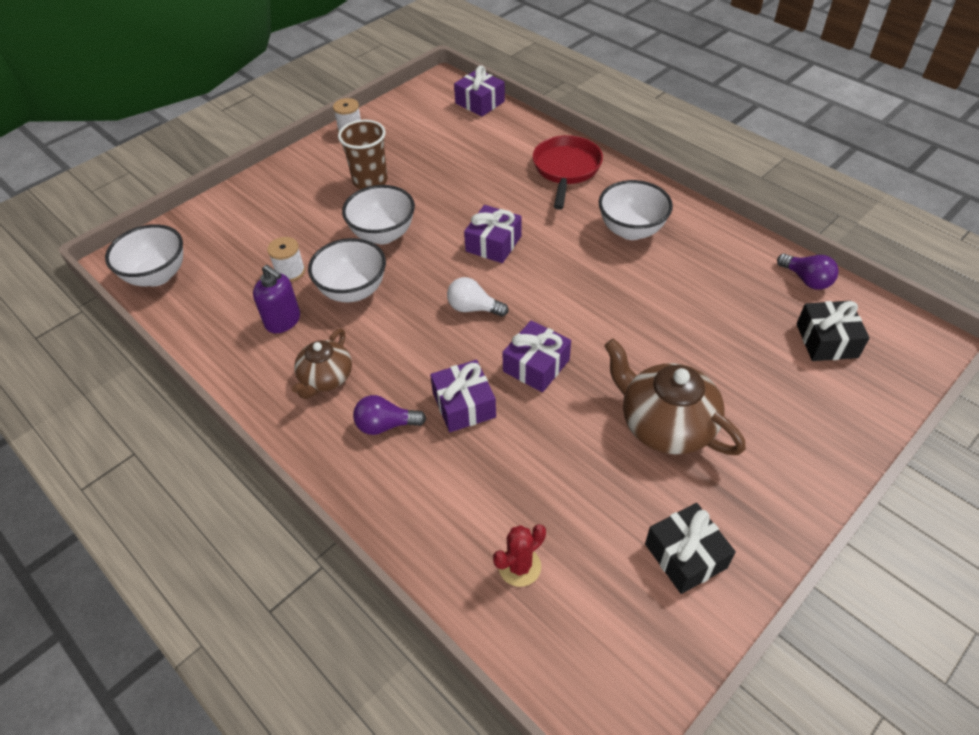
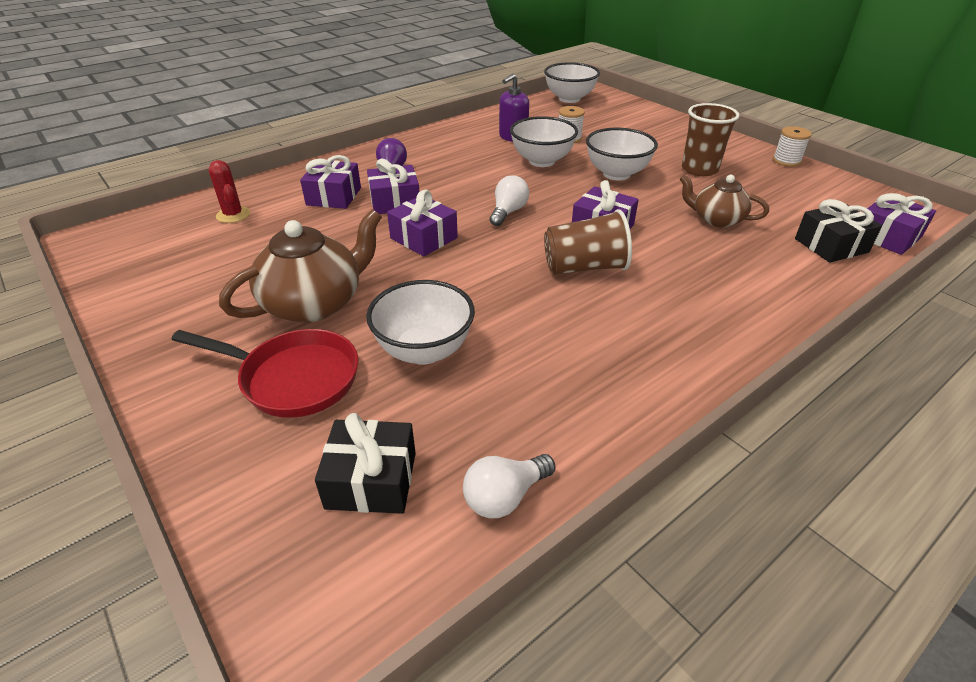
camera: 95 degrees right, 10 degrees down
(326, 378) = (448, 151): brown teapot -> brown teapot (716, 219)
(458, 469) = (334, 196): none -> purple gift
(560, 253) = (584, 267): none -> brown cup
(566, 169) = (753, 289): red pan -> red pan (293, 378)
(631, 230) = (628, 326): white bowl -> white bowl (424, 350)
(685, 556) = (175, 291): black gift -> black gift (831, 245)
(806, 280) = (505, 496): purple light bulb -> white light bulb

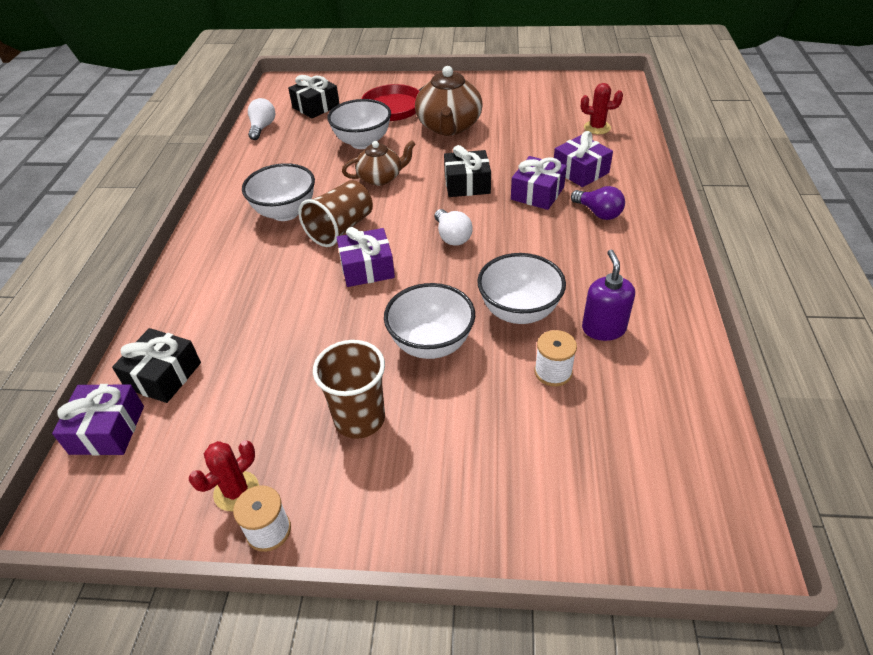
camera: 135 degrees right, 5 degrees up
(424, 238) = (467, 184): purple gift -> black gift
(569, 99) = (700, 481): white bowl -> white bowl (285, 212)
(716, 219) = (284, 342): brown teapot -> brown teapot (380, 178)
(798, 177) = (236, 491): none -> red cactus

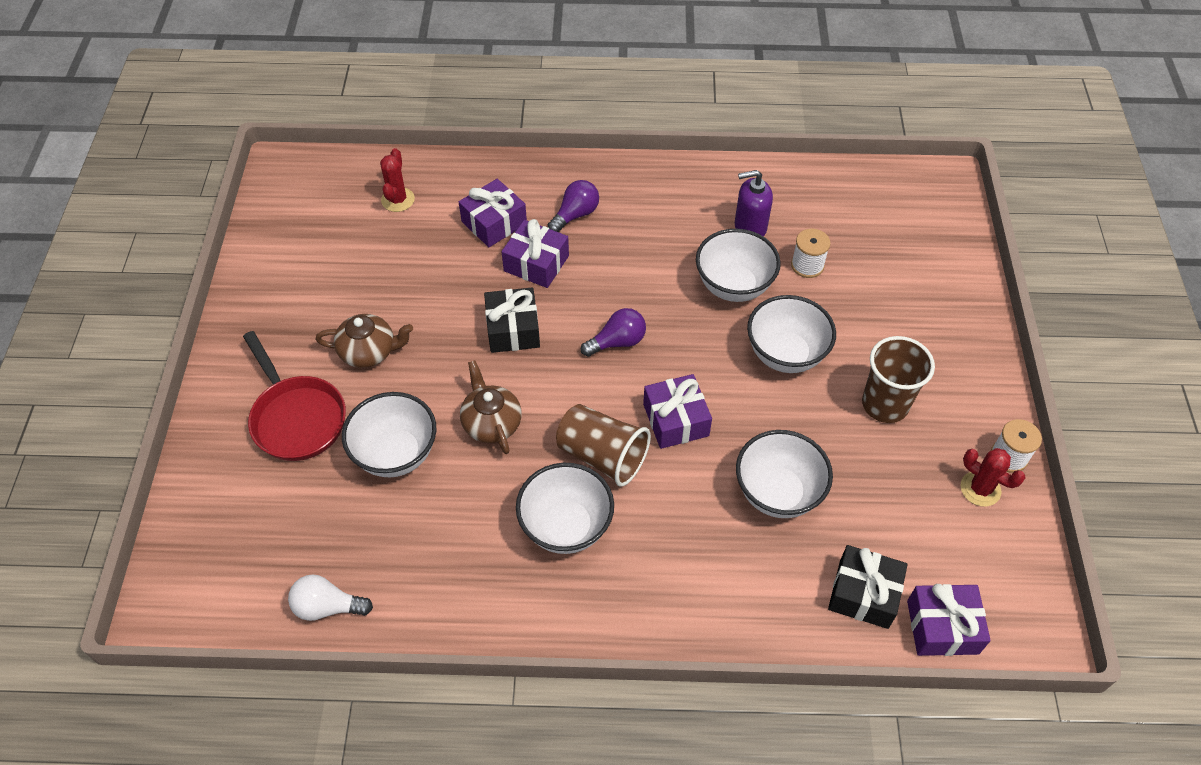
camera: 95 degrees left, 10 degrees up
(279, 327) = (777, 493): none -> white bowl
(316, 106) = (271, 535): black gift -> none
(449, 127) = (369, 351): brown teapot -> brown teapot, size x0.62
(452, 237) = (617, 342): white light bulb -> purple light bulb

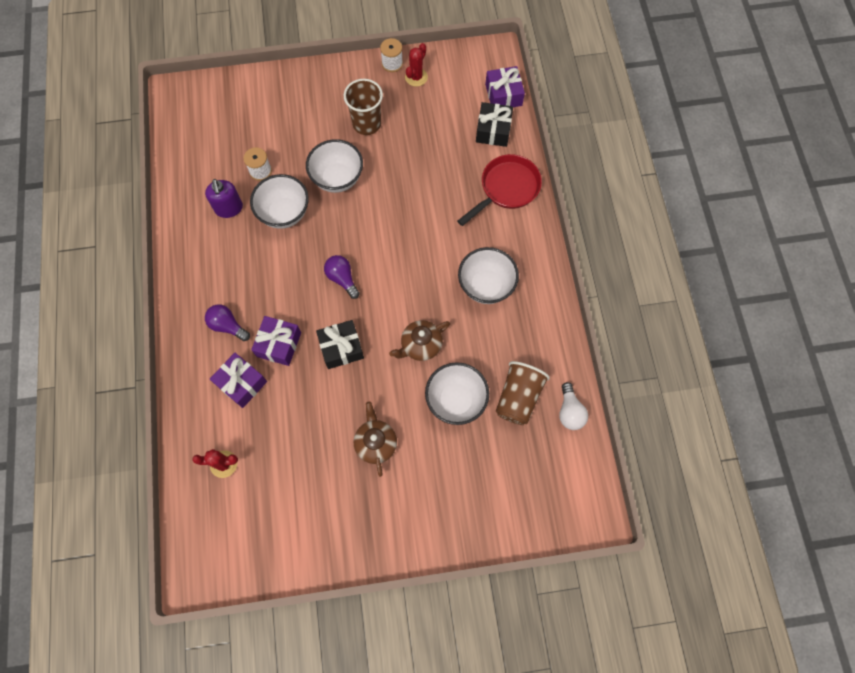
camera: 100 degrees left, 15 degrees up
(297, 418) = (440, 476): red pan -> red pan (506, 188)
(602, 456) = (432, 274): brown cup -> brown cup (518, 397)
(676, 420) = (398, 235): purple gift -> none
(777, 493) = (439, 175): white bowl -> none

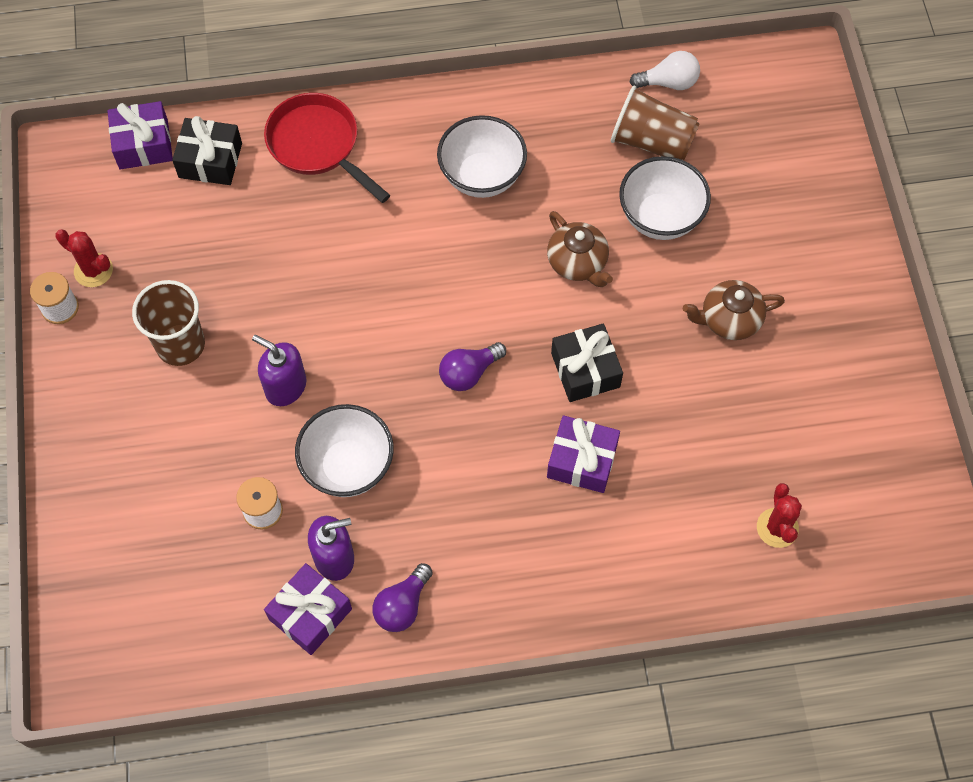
camera: 90 degrees left, 5 degrees down
(227, 326) = (552, 541): purple light bulb -> purple light bulb (402, 605)
(241, 383) = (648, 512): purple gift -> purple gift (310, 614)
(337, 178) = (285, 386): white bowl -> purple soap dispenser

